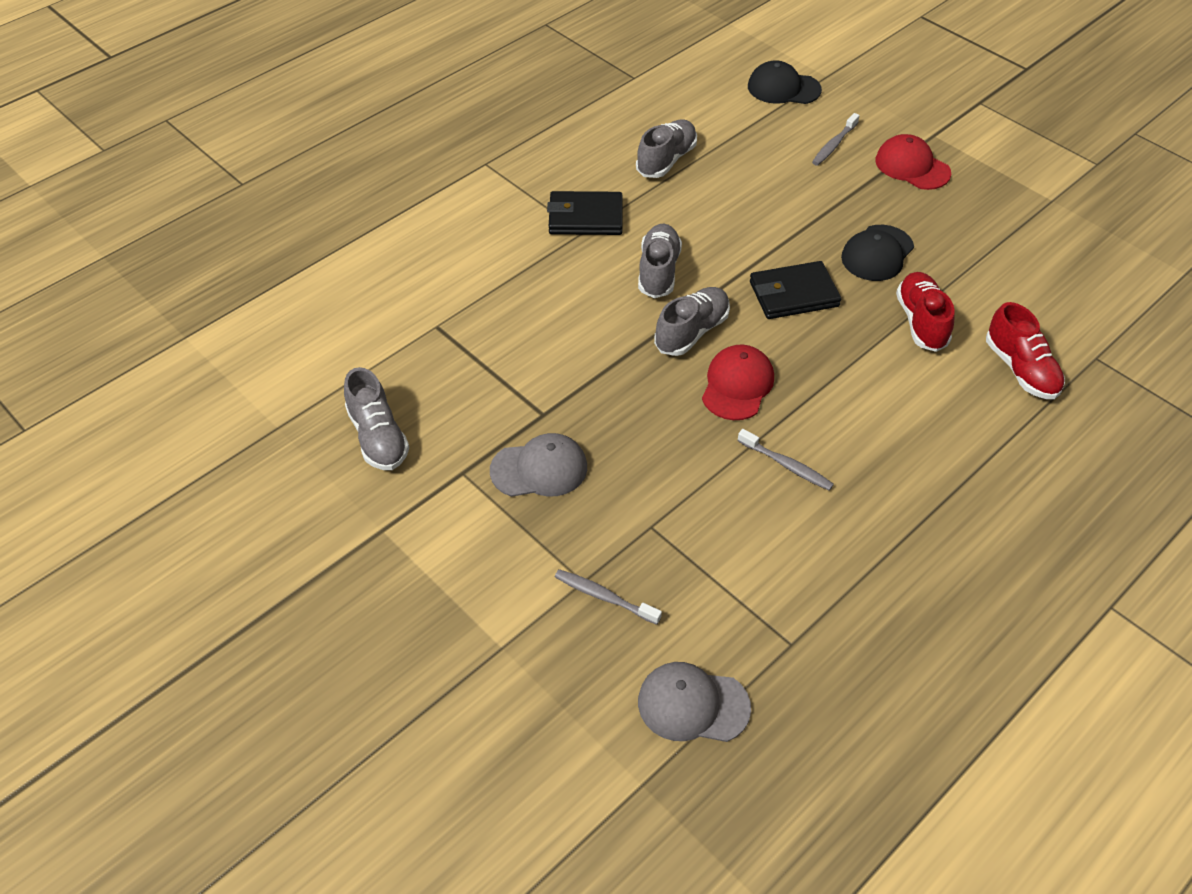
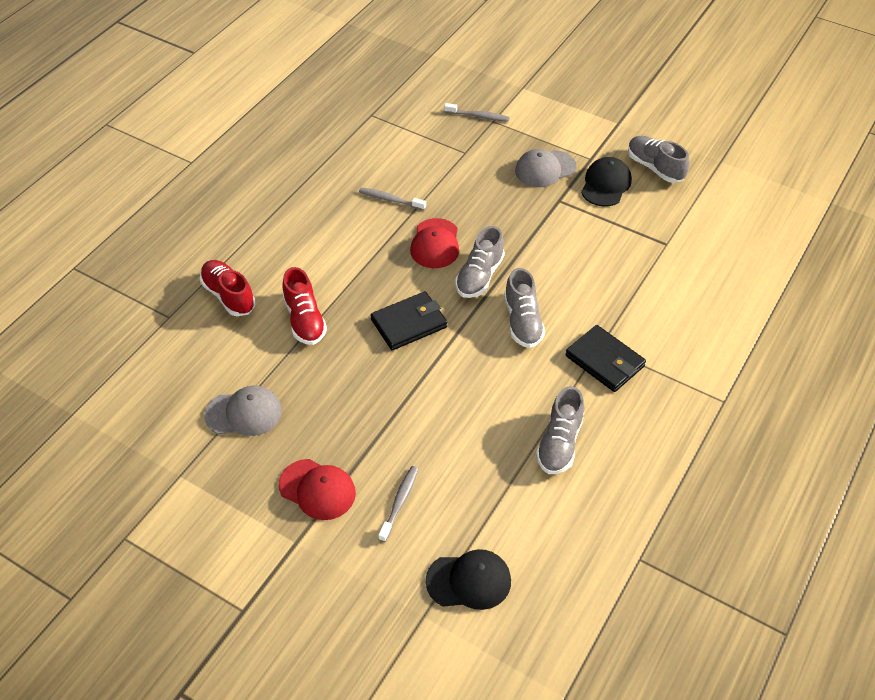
camera: 165 degrees right, 0 degrees up
(585, 217) = (604, 361): black wallet -> black wallet turned 60 degrees clockwise
(693, 704) = (416, 83): grey cap -> grey cap (244, 413)
(877, 253) = (344, 377): black cap -> black cap (606, 184)

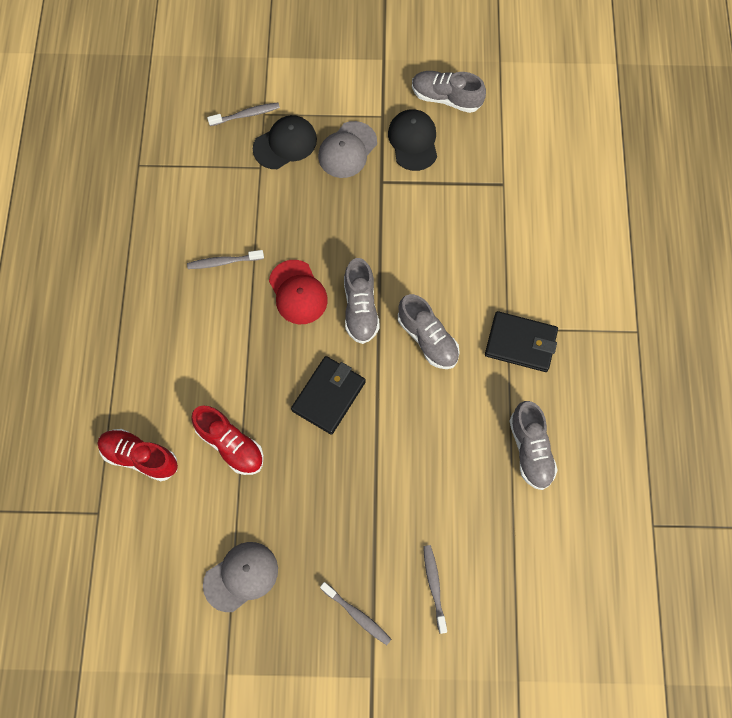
camera: 30 degrees left, 20 degrees up
(317, 489) = (357, 615): red cap -> grey toothbrush
(469, 581) = (534, 626): black cap -> black cap (285, 144)

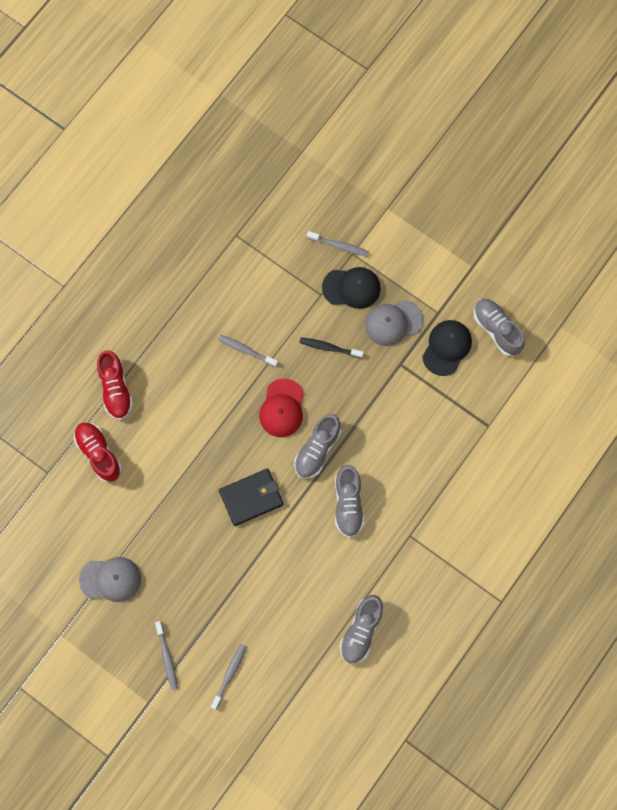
camera: 35 degrees right, 5 degrees up
(230, 444) = (163, 486): red shoe -> red shoe (116, 389)
(303, 209) = (329, 348): none -> black toothbrush
(520, 343) = (411, 552): black wallet -> none

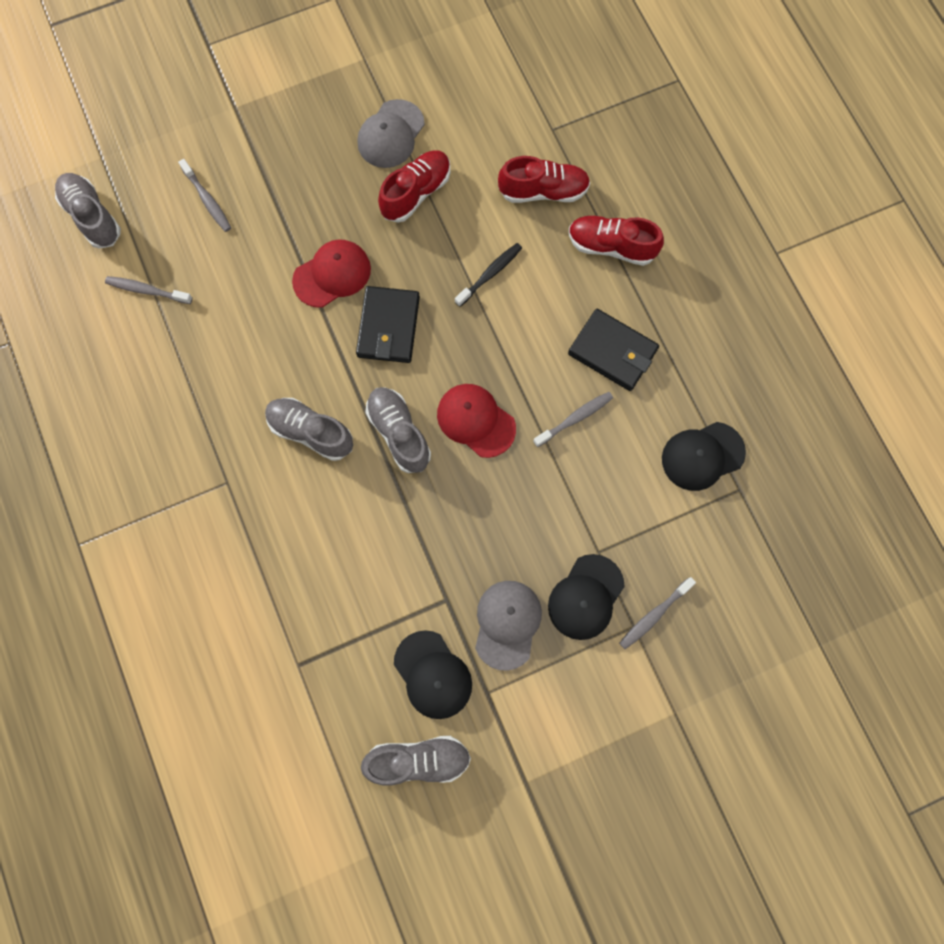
camera: 120 degrees right, 0 degrees up
(146, 536) = (416, 193): none -> red shoe
(167, 657) = (269, 148): grey toothbrush -> grey toothbrush (147, 290)
(189, 351) = (612, 352): none -> black wallet
(227, 265) = (702, 456): none -> black cap
(236, 555) = (332, 275): none -> red cap
(329, 348) = (520, 522): black toothbrush -> black toothbrush (490, 274)
(361, 631) = (157, 363): grey shoe -> grey shoe (92, 217)

